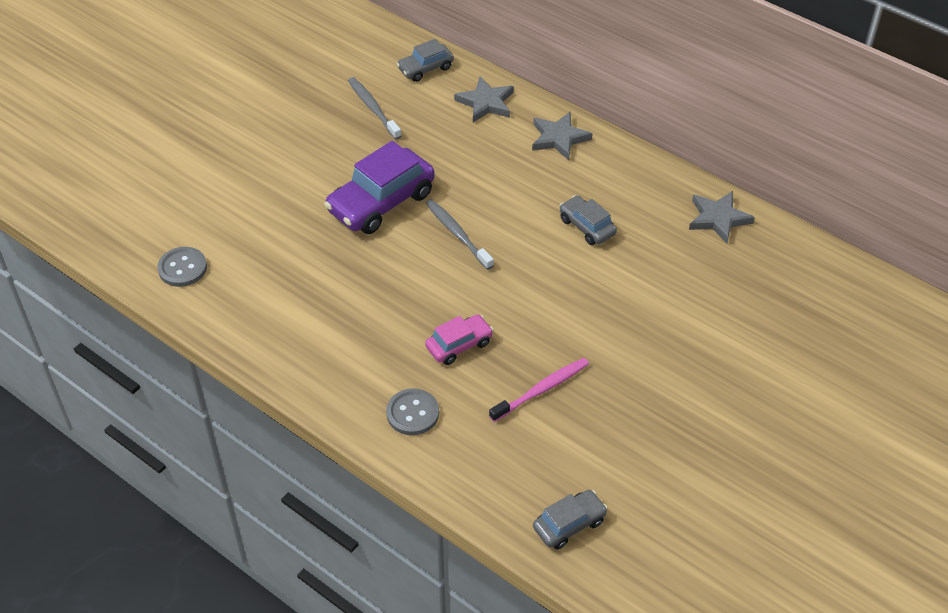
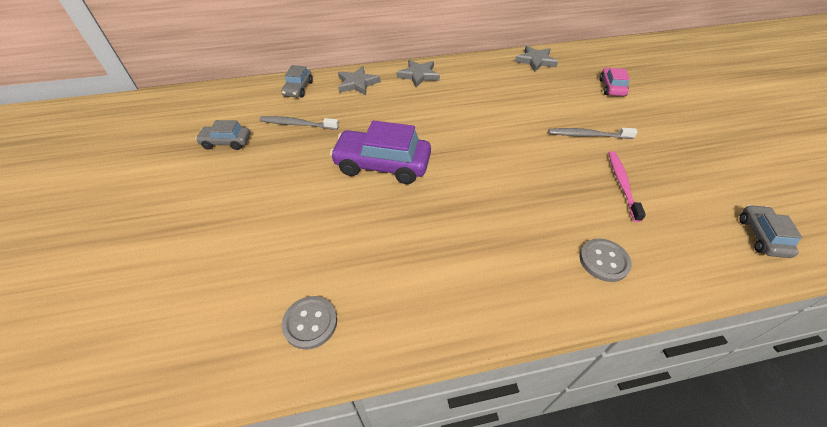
camera: 50 degrees left, 0 degrees up
(381, 202) = (382, 165): purple car -> purple car turned 105 degrees clockwise
(457, 234) = (449, 148): grey toothbrush -> grey toothbrush (588, 135)
(459, 345) = (551, 200): pink car -> pink car (611, 87)
(587, 226) = (497, 100): grey car -> grey car (226, 142)

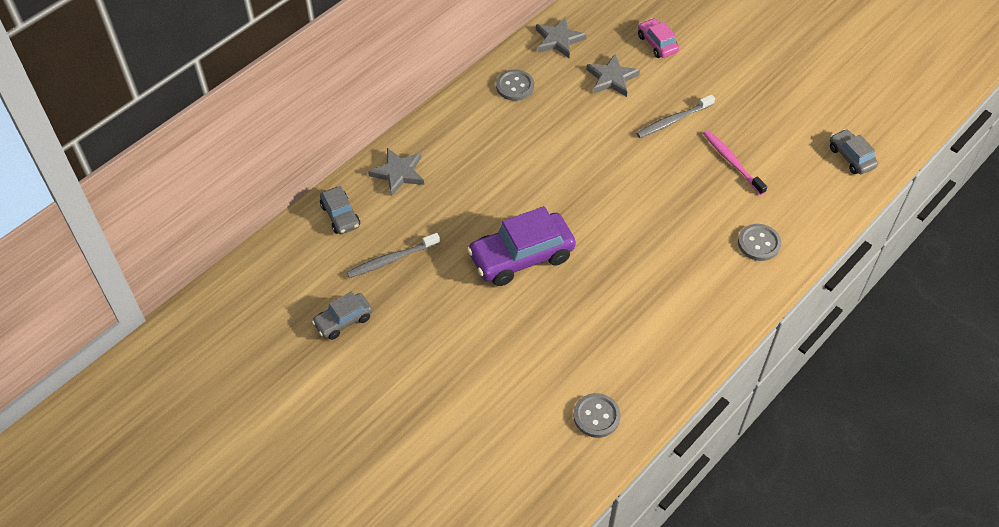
camera: 35 degrees left, 5 degrees up
(418, 75) = (453, 126): grey star -> grey star (612, 78)
(481, 72) = (515, 86): none -> grey button

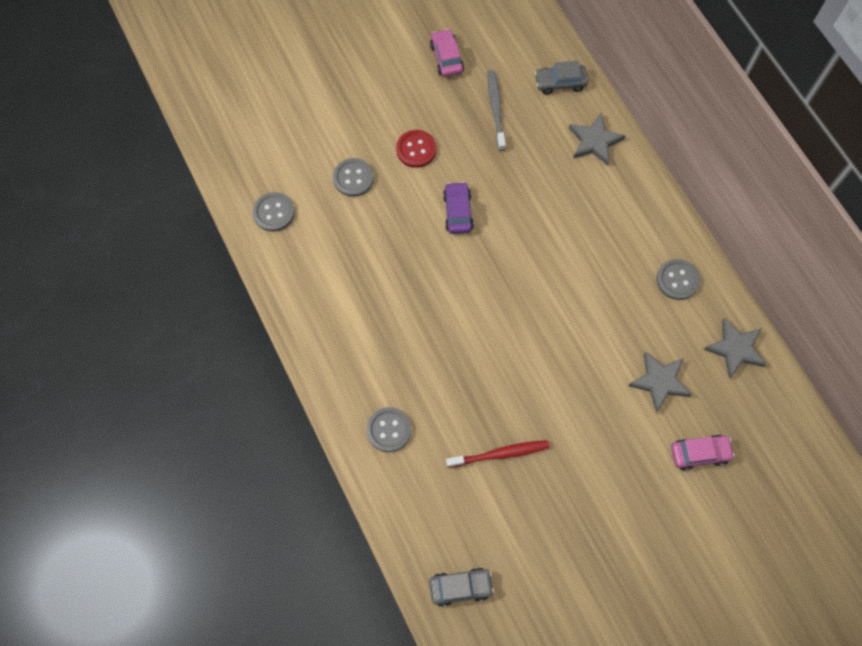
camera: 110 degrees right, 15 degrees up
(343, 321) = (446, 58): grey car -> pink car
(466, 313) = (416, 149): none -> red button
(521, 257) = (458, 212): purple car -> purple car, size x0.54
(524, 357) = (353, 178): none -> grey button
(673, 120) = (577, 419): grey toothbrush -> none
(732, 162) = (500, 454): pink toothbrush -> red toothbrush

